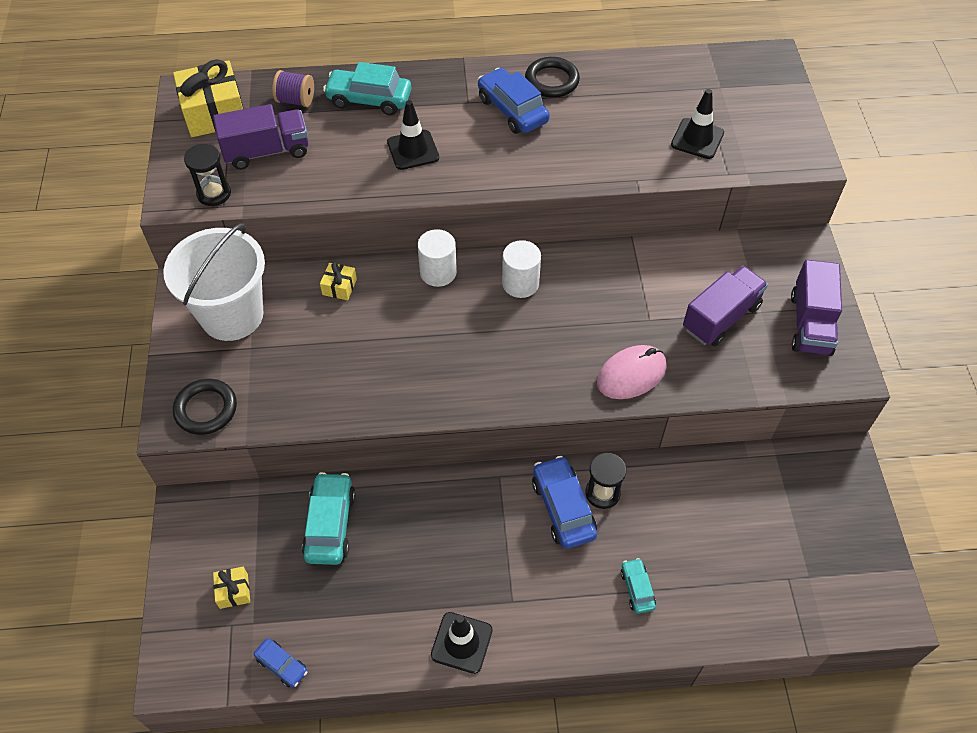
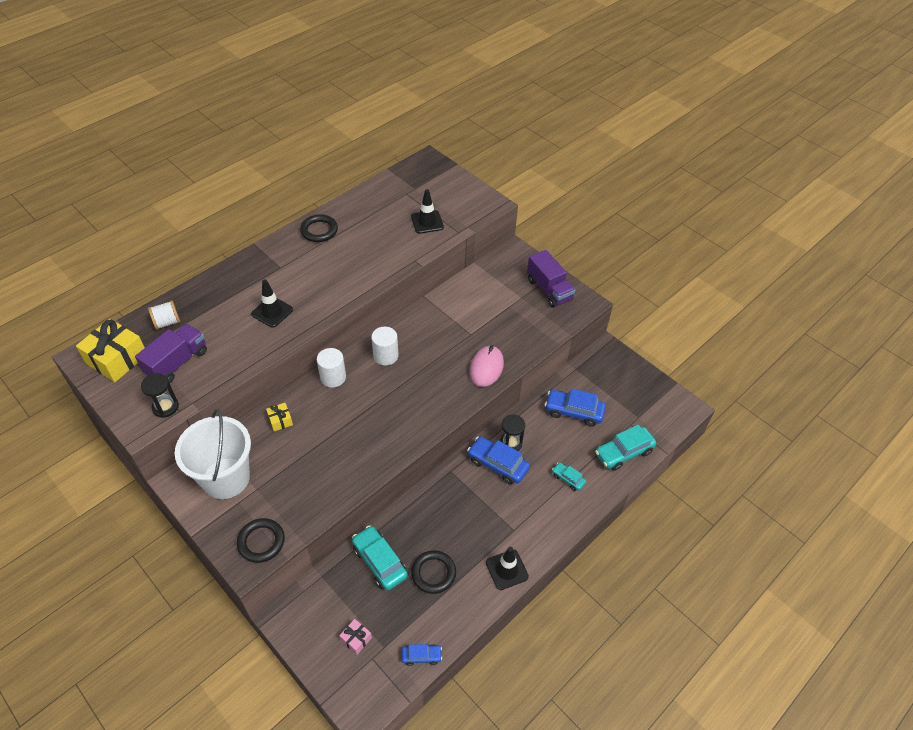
camera: 40 degrees left, 5 degrees down
(234, 591) = (356, 639): yellow gift -> pink gift
(296, 100) = (167, 322): purple spool -> white spool
(369, 99) = (216, 297): turquoise car -> turquoise car (623, 453)
(375, 582) = (433, 573): none -> black ring
(512, 110) = (311, 258): blue car -> blue car (574, 412)
(721, 317) = (505, 312): purple truck -> none

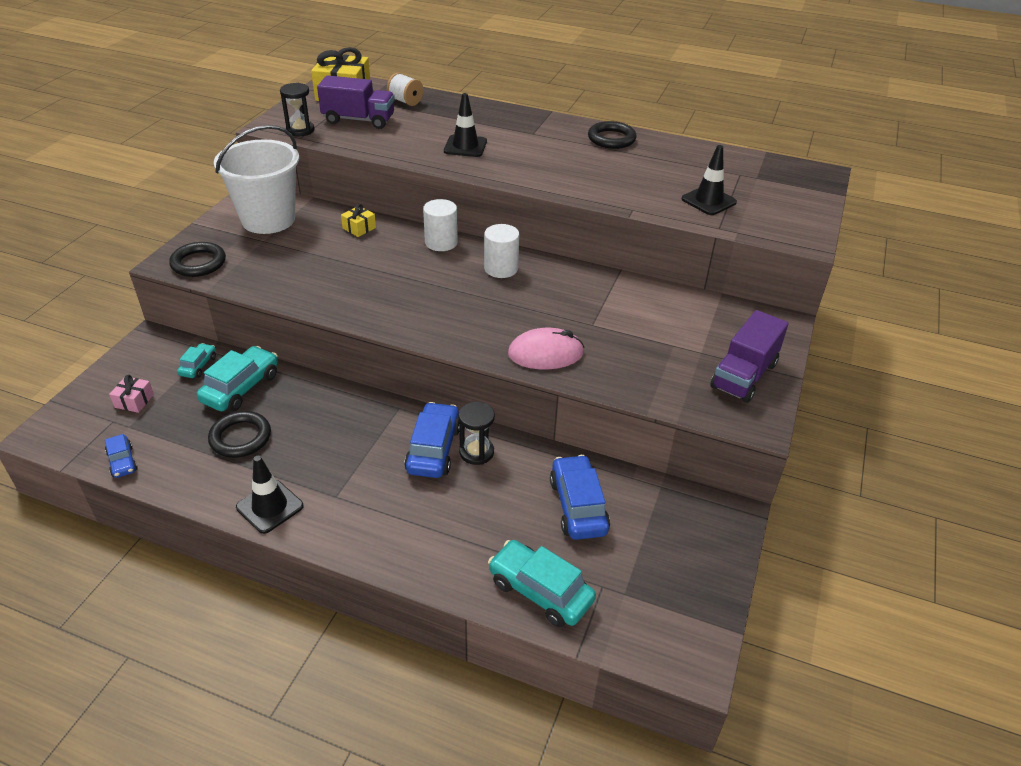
camera: 65 degrees right, 10 degrees down
(568, 479) = (451, 533): turquoise car -> turquoise car (198, 366)

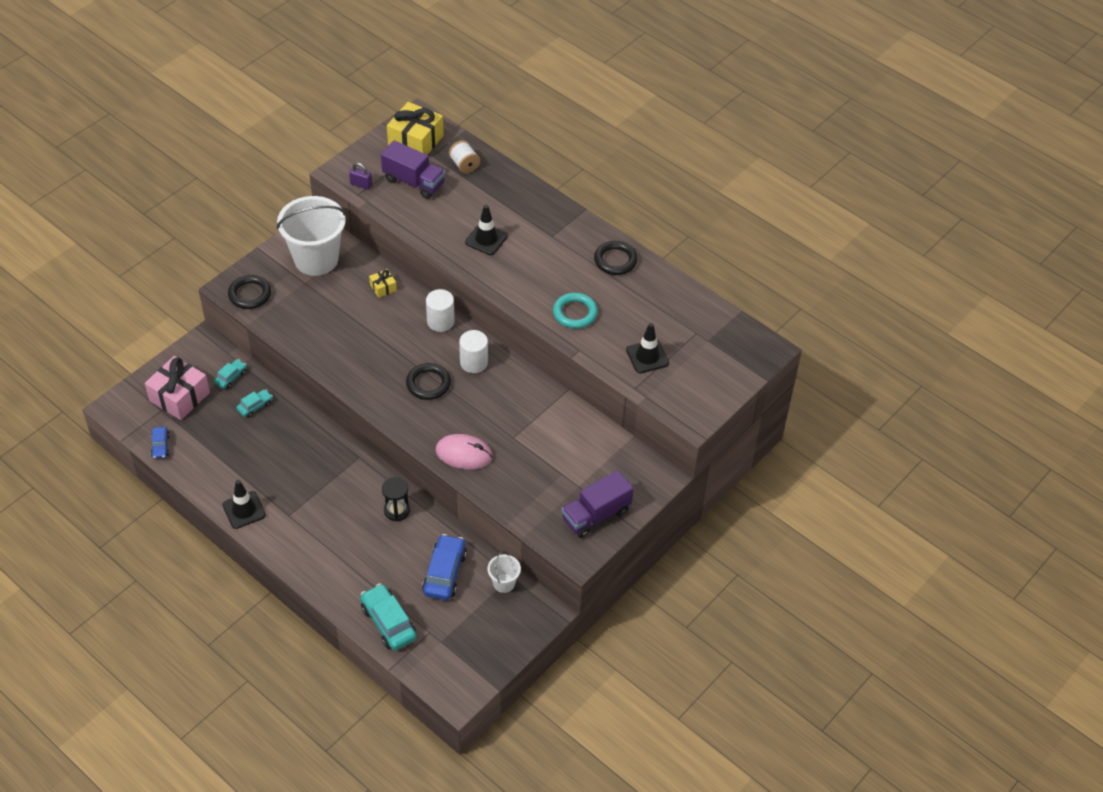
camera: 20 degrees right, 10 degrees up
(134, 401) = (179, 396): pink gift -> pink gift, size x2.10
(240, 438) = (242, 450): black ring -> black ring (428, 384)
(241, 388) = (255, 406): turquoise car -> turquoise car, size x0.55
(300, 130) = (361, 184): black hourglass -> purple padlock
(433, 449) = (368, 499): blue car -> none
(603, 182) = (575, 313): none -> turquoise ring
(658, 496) = (504, 583): none -> white bucket

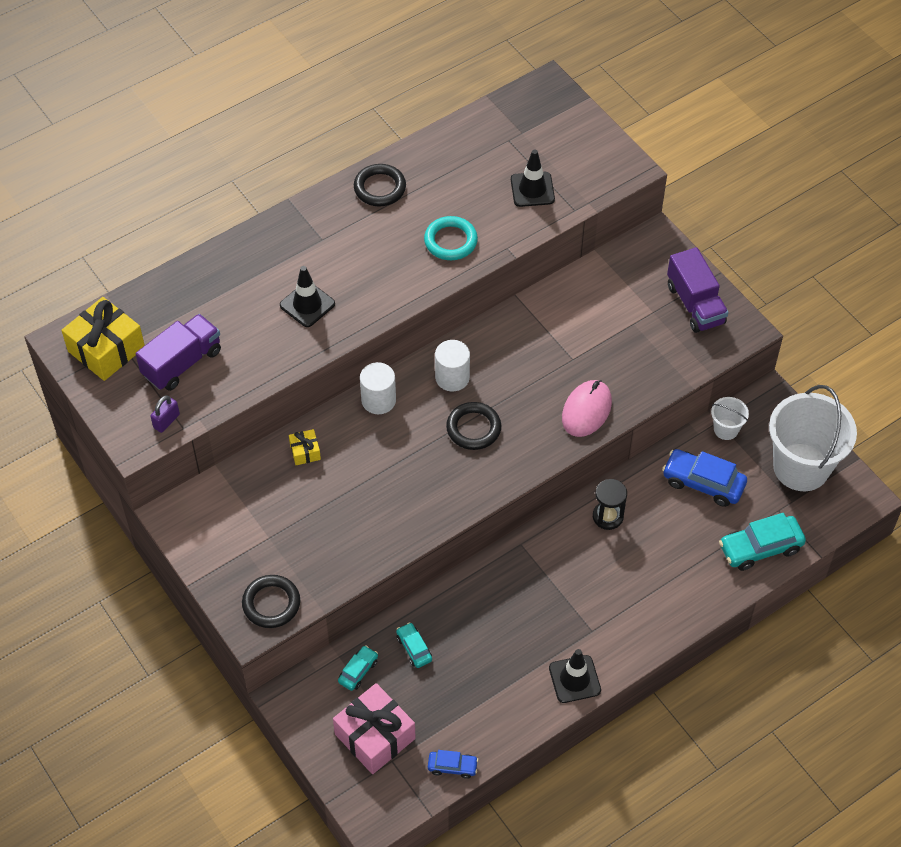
camera: 75 degrees left, 5 degrees up
(231, 377) = (358, 671): turquoise car -> turquoise car turned 75 degrees clockwise
(316, 259) = (232, 519): white bucket -> white bucket (801, 467)
(464, 165) = (170, 305): white spool -> none

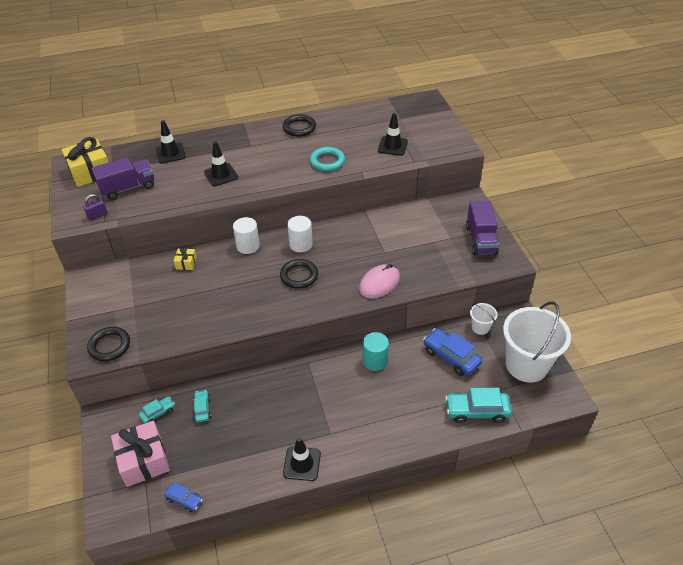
camera: 20 degrees right, 10 degrees down
(209, 285) = (170, 153): none -> black traffic cone
(608, 516) = (375, 361): black hourglass -> turquoise cylinder

